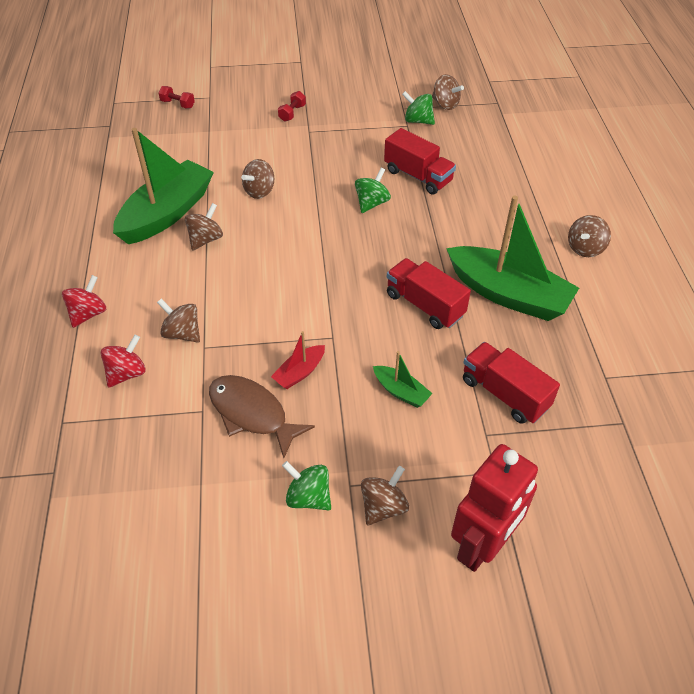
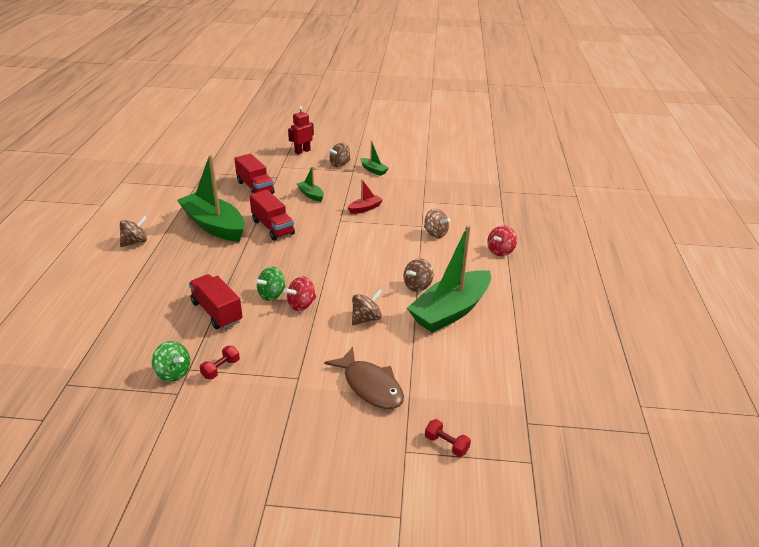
camera: 170 degrees left, 15 degrees down
(127, 373) = (468, 220): red spinning top -> red spinning top (301, 305)
(252, 413) = (396, 197): brown fish -> brown fish (370, 386)
(292, 113) = (308, 406): red dumbbell -> red dumbbell (221, 369)
(308, 497) = (373, 170): green spinning top -> green boat
(445, 104) = (126, 390): brown spinning top -> none
(482, 545) = (302, 151): red robot -> red robot, size x0.60

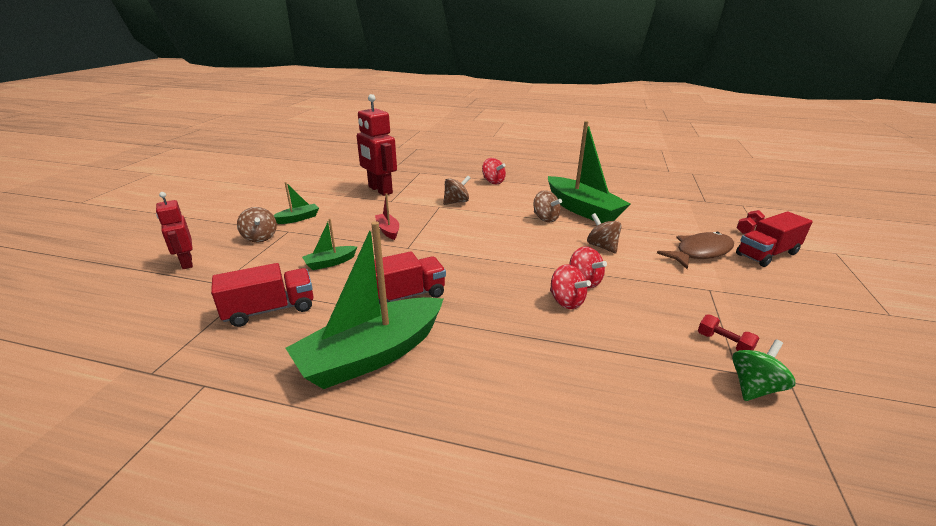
camera: 80 degrees left, 5 degrees down
(135, 242) = (390, 472): brown spinning top -> none
(217, 312) = (611, 348): red truck -> red truck (767, 254)
(272, 295) = (566, 301): green spinning top -> red spinning top
(444, 193) = (380, 190): none -> red robot

